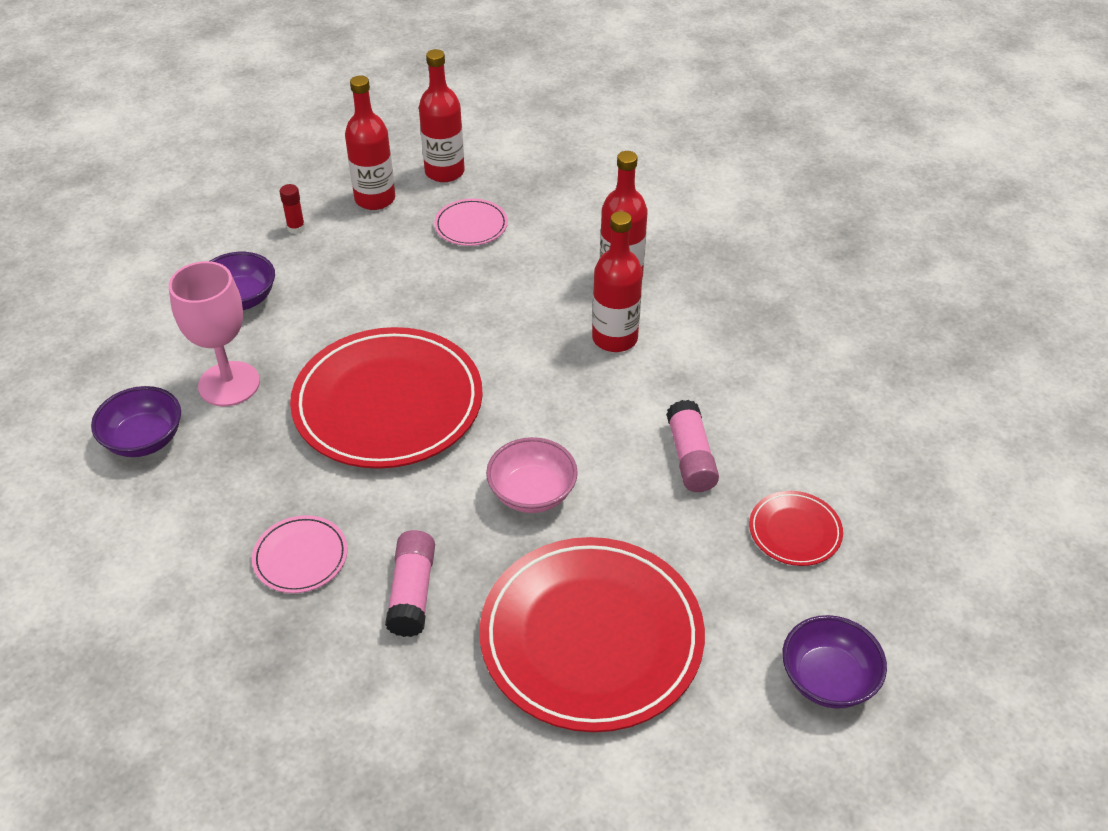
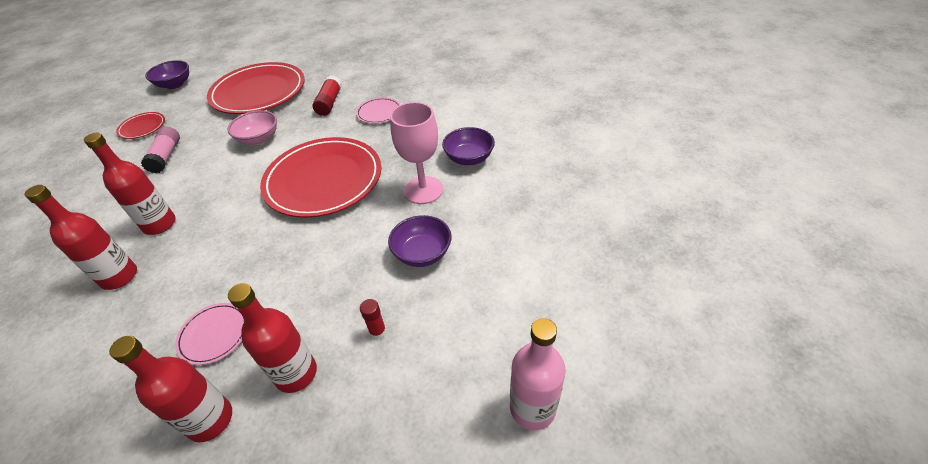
camera: 175 degrees left, 0 degrees up
(158, 180) = (532, 408): none -> pink bottle
(412, 592) = (329, 103): pink glue stick -> red glue stick

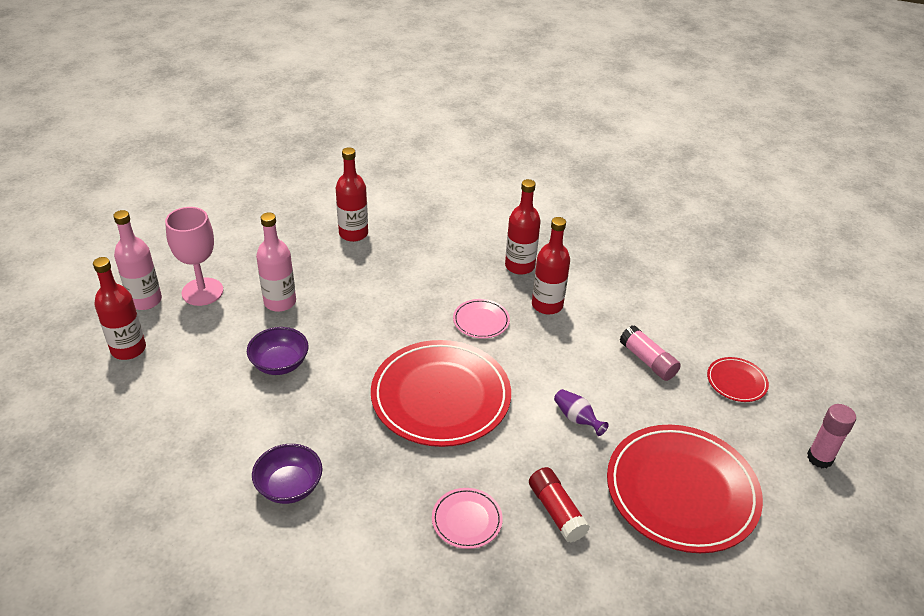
camera: 145 degrees right, 5 degrees down
(175, 84) = (819, 458): purple bowl -> pink glue stick
(214, 335) = (400, 263): pink plate -> pink plate (481, 321)
(259, 139) = (576, 418): pink bowl -> purple vase
(296, 373) = (320, 265): red bottle -> red bottle (128, 349)
(378, 331) = (280, 302): red glue stick -> pink bottle
(423, 190) = (320, 424): pink goblet -> pink goblet (202, 292)

